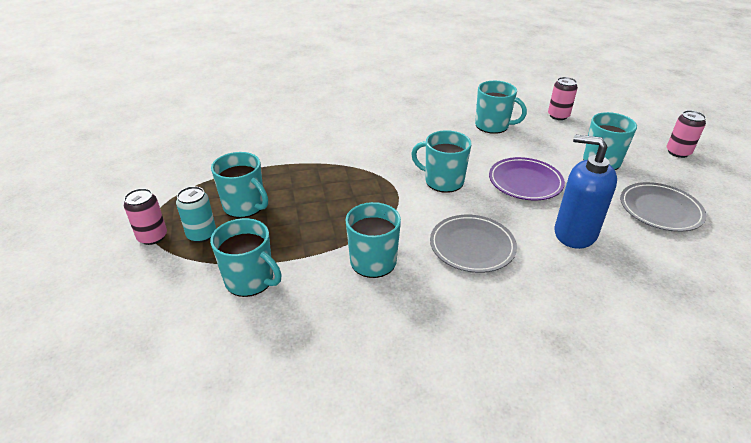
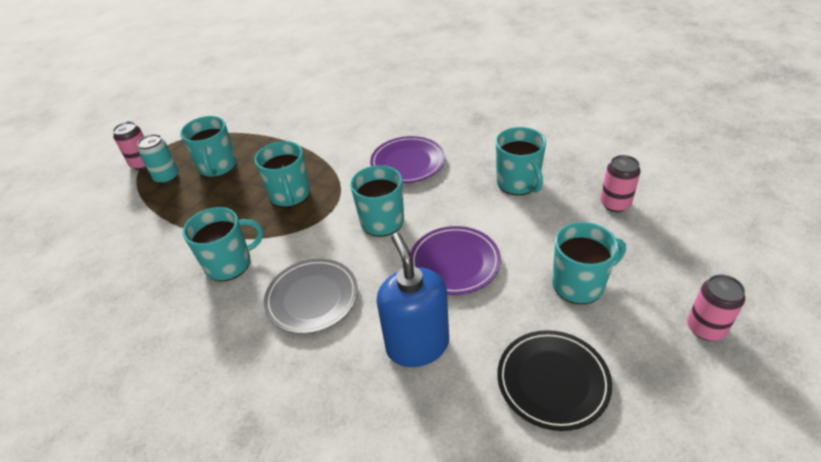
camera: 45 degrees right, 5 degrees up
(250, 280) = (145, 230): turquoise mug -> turquoise mug (290, 195)
(405, 142) = (407, 163): none -> purple plate
(660, 210) = (552, 381): grey plate -> black plate

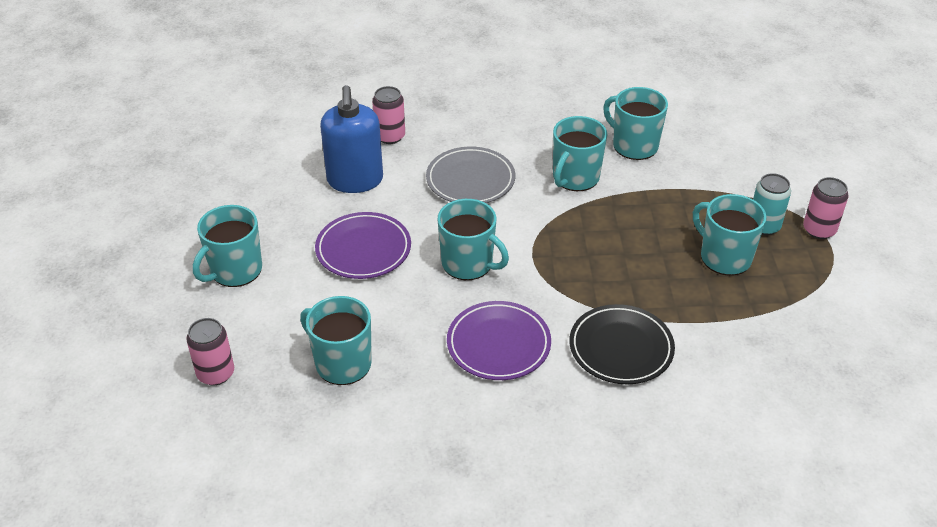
camera: 145 degrees right, 0 degrees up
(290, 195) = (596, 255): turquoise mug -> turquoise mug (634, 145)
(417, 345) = (355, 180): blue soap dispenser -> blue soap dispenser turned 45 degrees clockwise
(552, 381) = (237, 194): black plate -> black plate (621, 348)
(705, 328) = (116, 271): pink can -> pink can (390, 136)

